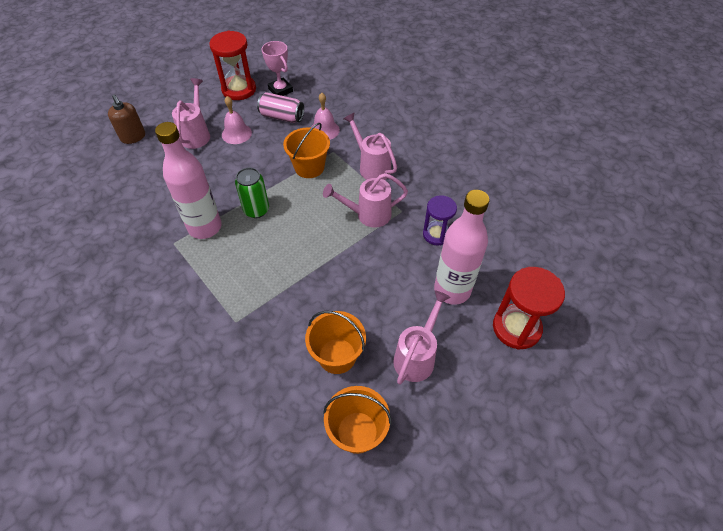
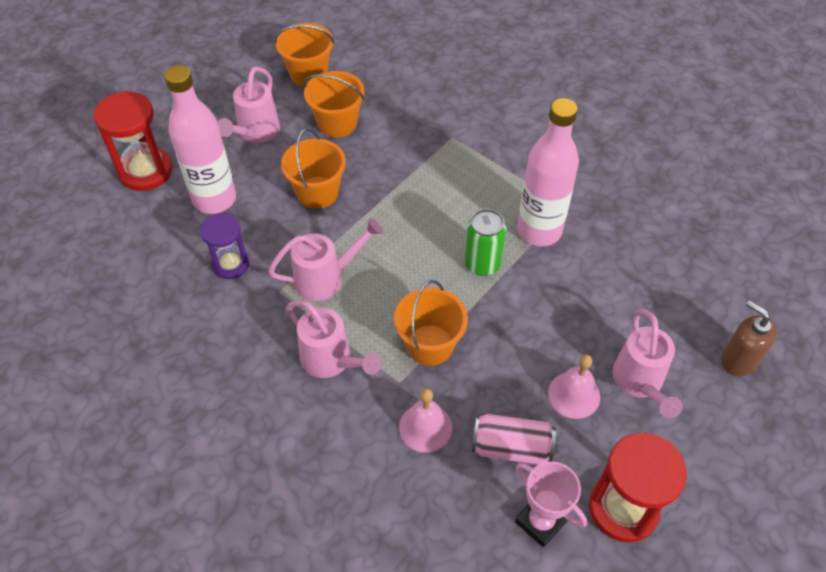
camera: 170 degrees right, 0 degrees up
(365, 283) = (317, 192): none -> orange bucket

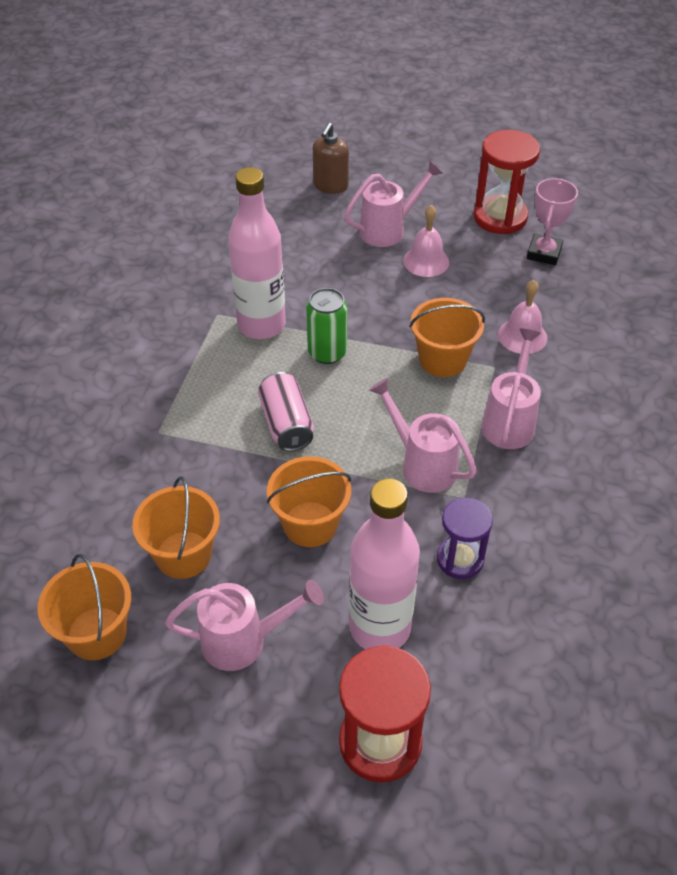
camera: 115 degrees left, 5 degrees down
(511, 447) = (499, 283): pink can -> pink can (286, 424)

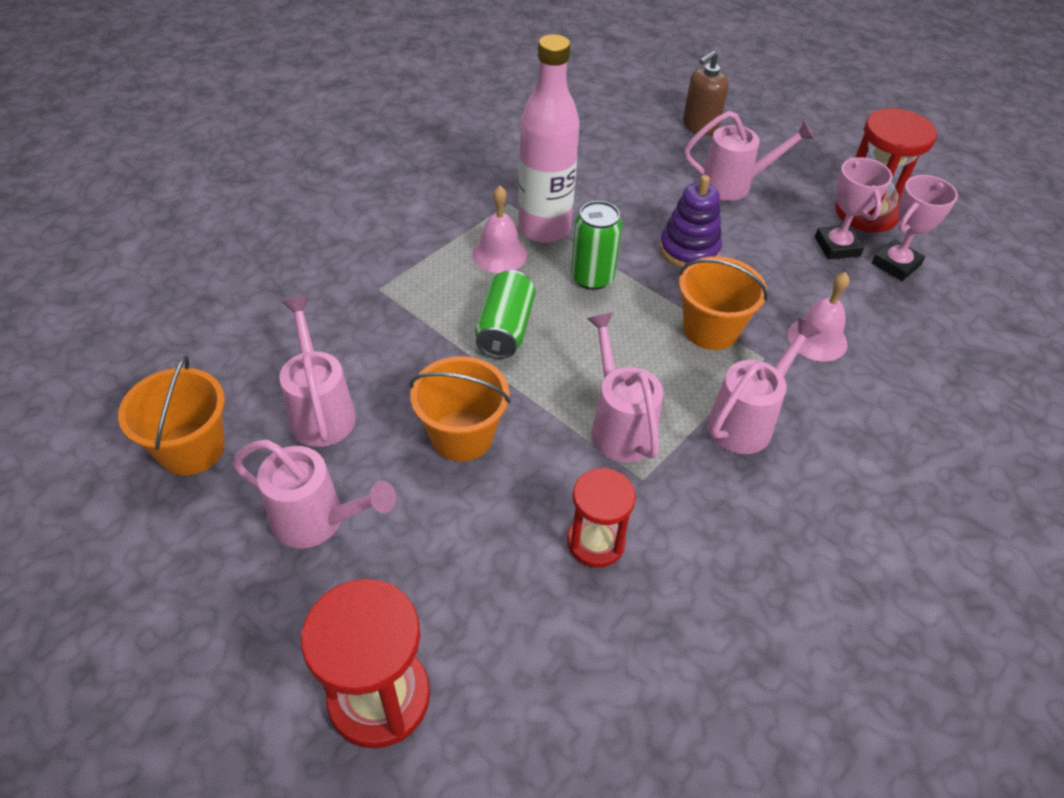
camera: 25 degrees right, 0 degrees up
(183, 555) = (321, 411): orange bucket -> pink watering can
(286, 424) = (505, 329): pink can -> green can
(380, 628) = (461, 574): pink bottle -> none
(387, 299) = (689, 250): none -> purple stacking toy
(426, 261) = (755, 228): pink bell -> pink bell (499, 254)
(460, 559) = (595, 542): purple hourglass -> red hourglass
(495, 254) = (837, 246): none -> pink trophy

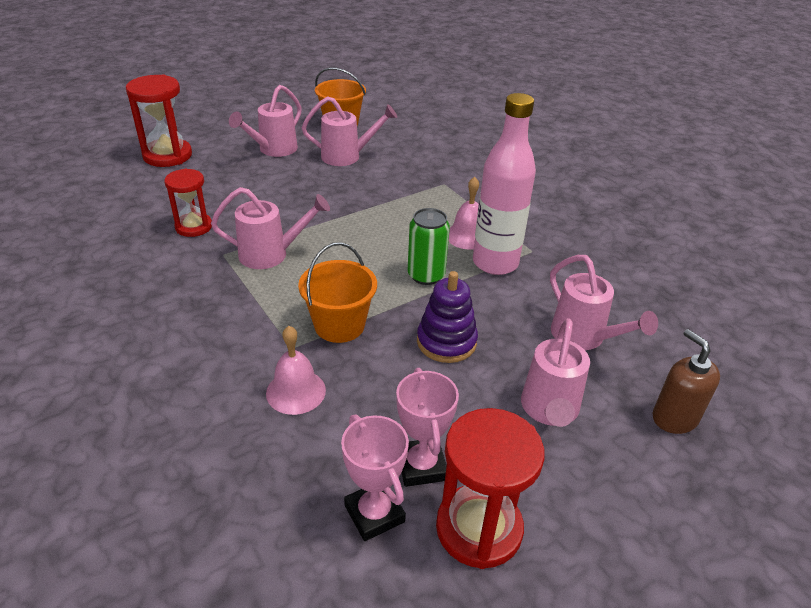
camera: 105 degrees right, 10 degrees down
(462, 436) = (301, 196): orange bucket -> none
(505, 329) = (384, 225): green can -> none
(746, 421) = (236, 315): pink watering can -> pink watering can (583, 337)
(837, 246) = (421, 466): pink trophy -> pink trophy turned 75 degrees clockwise

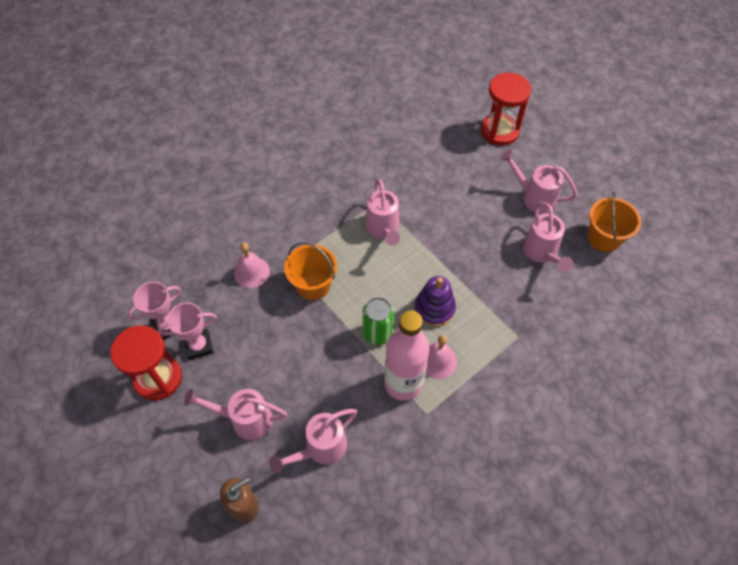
camera: 85 degrees right, 20 degrees up
(194, 227) = (406, 176): red hourglass -> none
(446, 342) = (304, 352): purple stacking toy -> purple stacking toy (434, 309)

